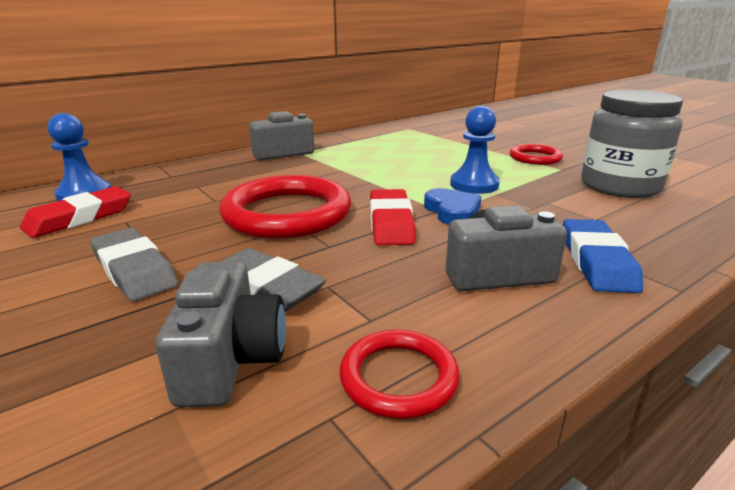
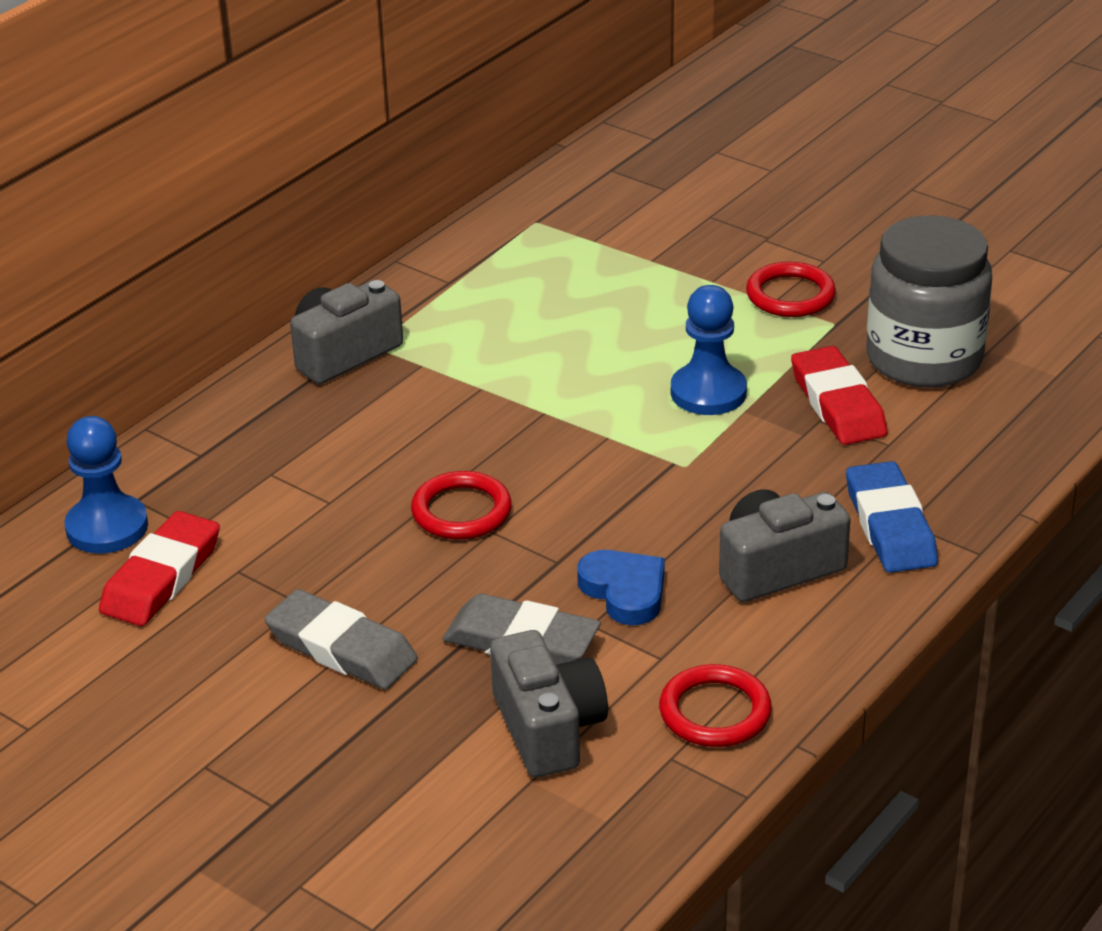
camera: 15 degrees left, 10 degrees up
(287, 213) = (461, 511): red ring -> red ring, size x0.53
(391, 223) = (618, 503): red eraser -> red eraser (837, 404)
(452, 211) = (694, 463): blue heart -> blue heart (624, 591)

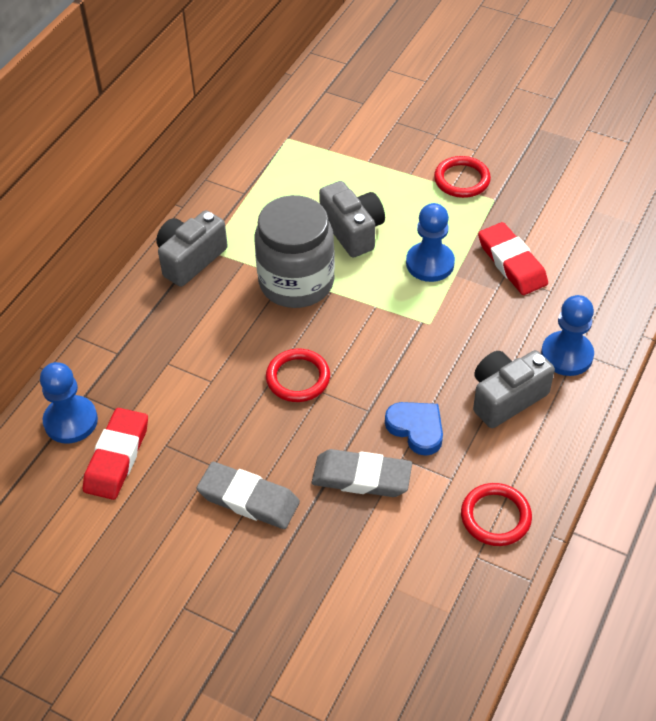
camera: 10 degrees left, 15 degrees up
(547, 728) = (395, 545): grey camera -> grey camera (352, 231)
(890, 525) = (566, 355): blue eraser -> blue pawn
(924, 358) = (555, 221): grey jar -> grey jar (296, 282)

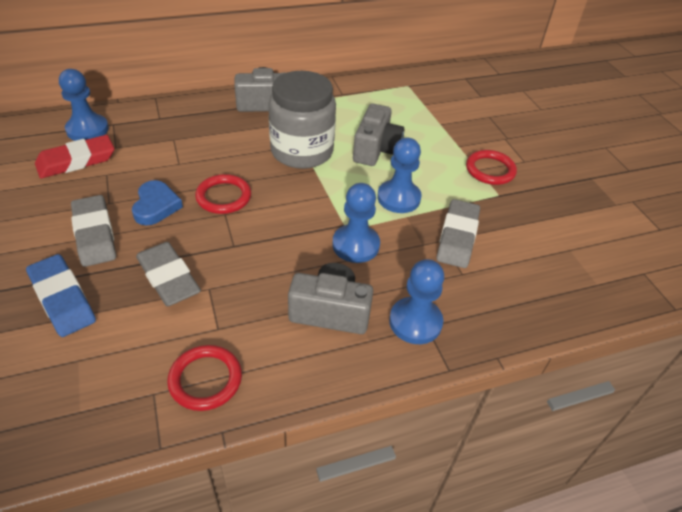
camera: 40 degrees right, 5 degrees down
(311, 564) = (62, 299): none -> blue eraser
(416, 429) = (244, 280): blue heart -> blue heart (156, 206)
(453, 331) = (355, 245): none -> blue pawn
(511, 263) = (457, 237): red eraser -> grey eraser

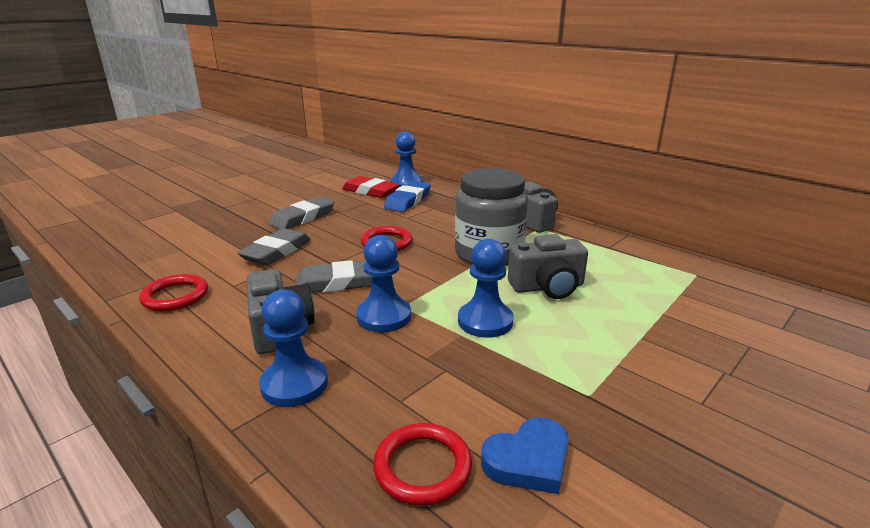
camera: 65 degrees right, 20 degrees down
(62, 299) = (234, 229): blue eraser -> blue eraser (408, 201)
(156, 206) = (350, 225): blue heart -> blue heart (528, 460)
(457, 237) = (462, 379): grey eraser -> grey eraser (338, 283)
(490, 170) = (630, 374): red ring -> red ring (422, 467)

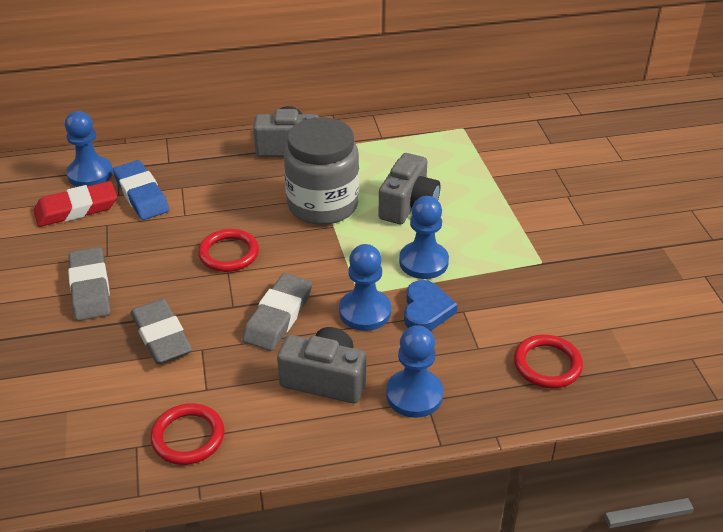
camera: 55 degrees left, 15 degrees up
(528, 460) = (574, 318): blue heart -> blue heart (426, 310)

